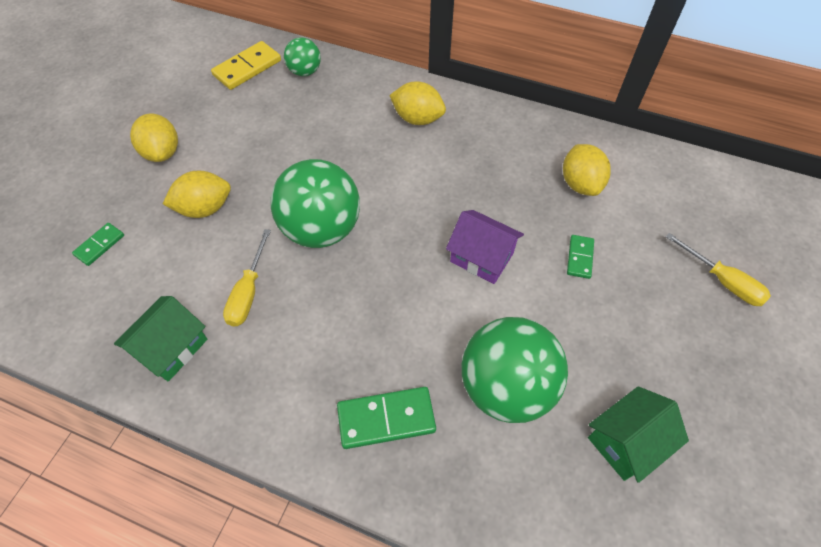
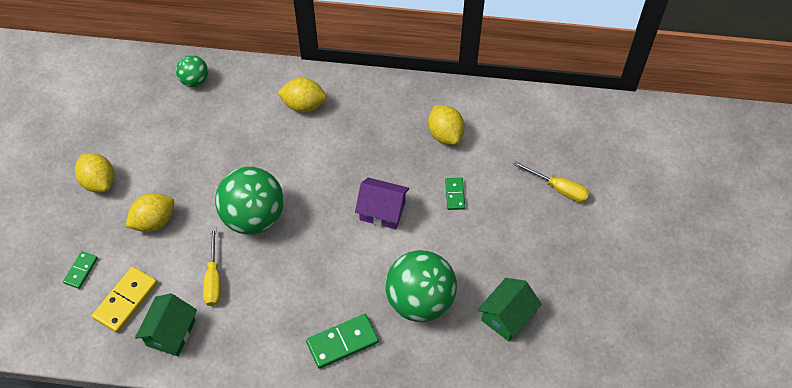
camera: 15 degrees left, 0 degrees up
(247, 68) = (143, 88): yellow domino -> yellow domino (126, 301)

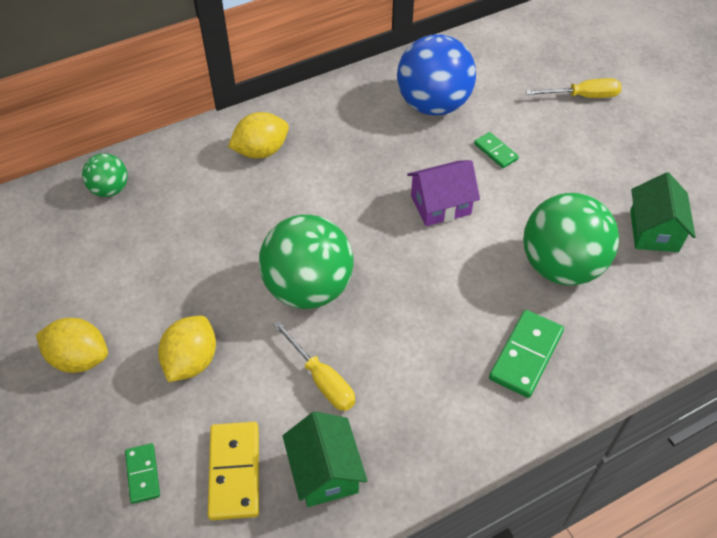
camera: 35 degrees left, 5 degrees down
(445, 134) = (433, 104): yellow lemon -> blue ball

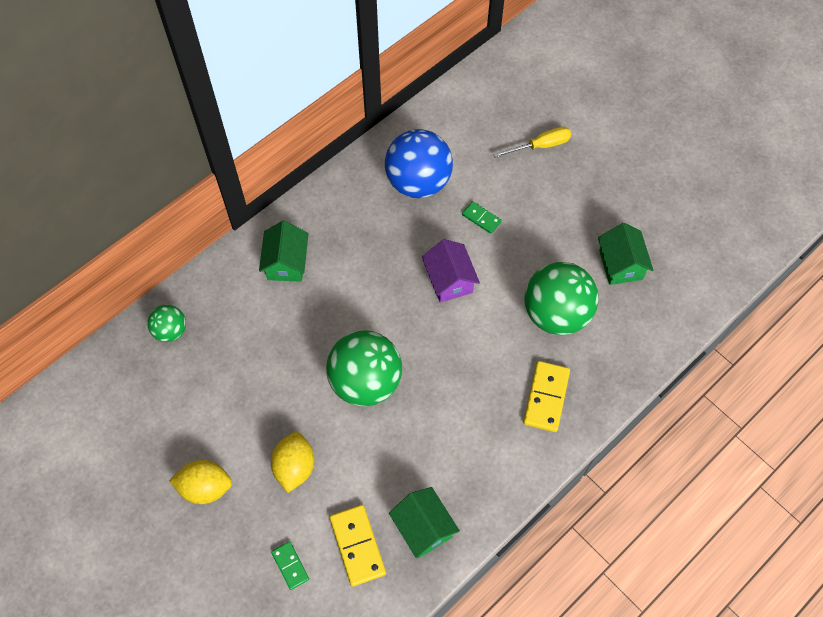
camera: 15 degrees left, 10 degrees up
(261, 151) = (286, 263): yellow lemon -> green house
(322, 380) = (399, 456): yellow screwdriver -> none
(440, 205) = (449, 280): purple house -> purple house turned 75 degrees counterclockwise
(526, 355) = (546, 397): green domino -> yellow domino

